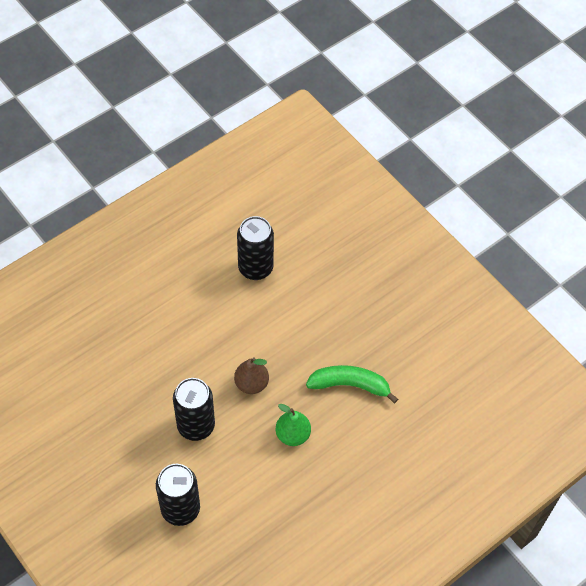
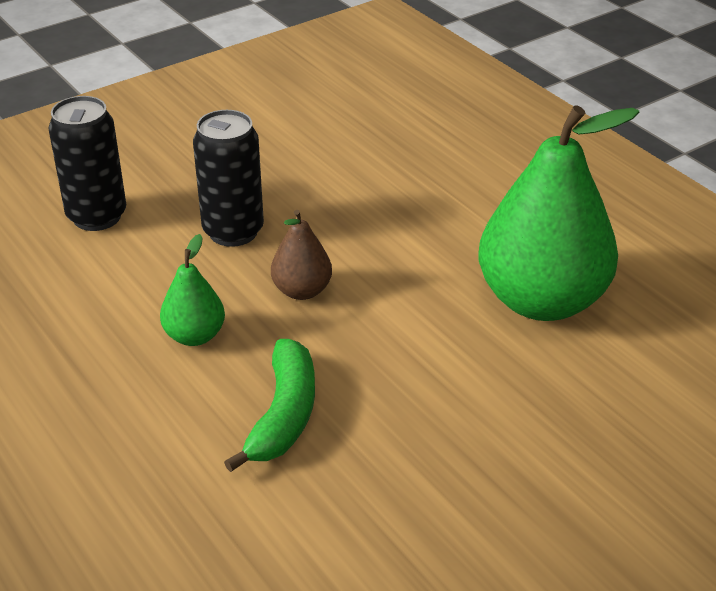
camera: 95 degrees right, 20 degrees down
(255, 268) = (541, 301): black can -> green pear

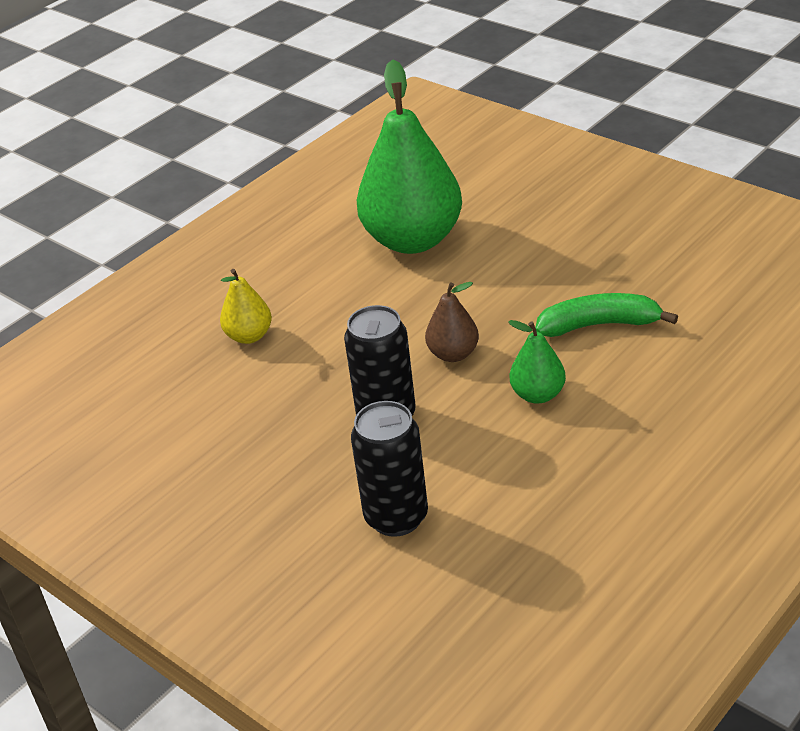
camera: 100 degrees left, 0 degrees up
(413, 168) = (249, 336): none -> yellow pear

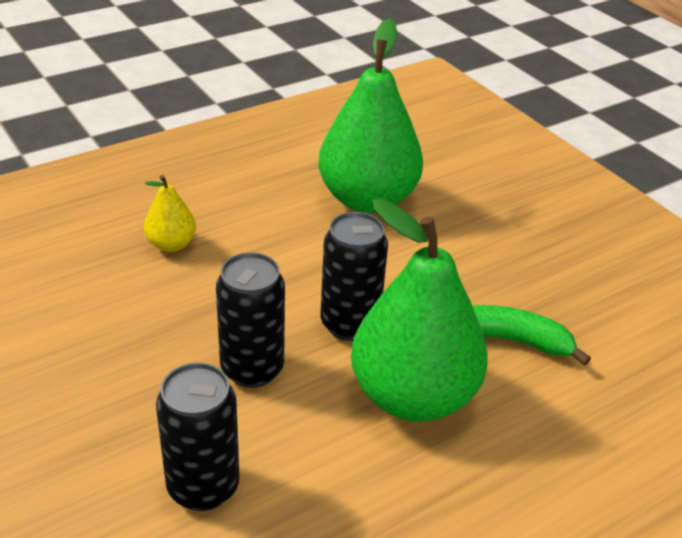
camera: 10 degrees right, 0 degrees up
(453, 354) = (349, 324): brown pear -> black can
(538, 395) = (413, 396): green pear -> green pear, size x2.18

